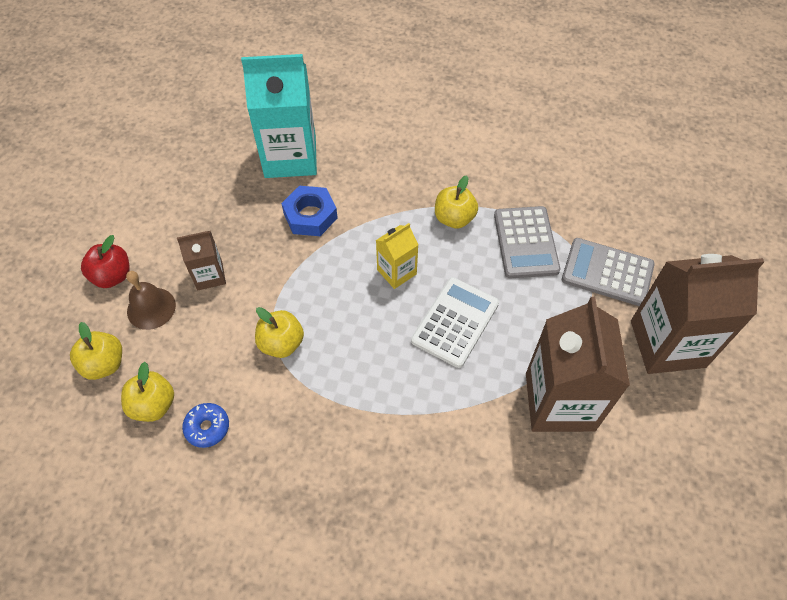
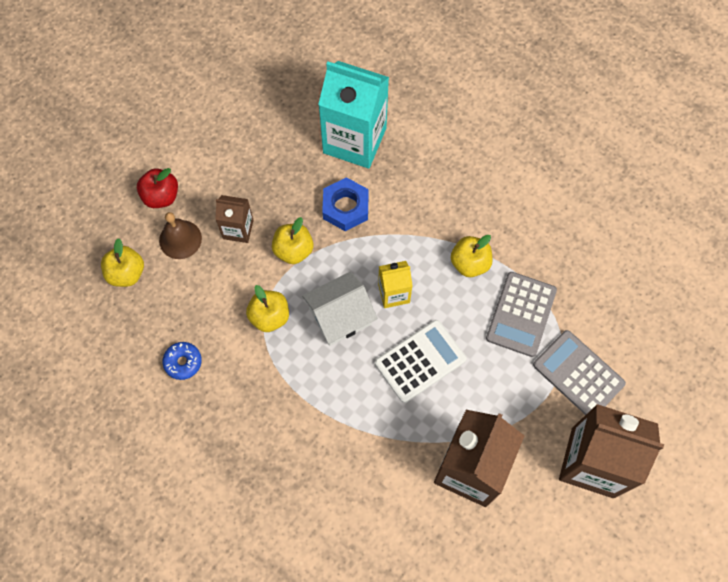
camera: 25 degrees right, 10 degrees up
(153, 405) = (150, 325): yellow apple -> yellow apple (293, 250)
(354, 314) = (340, 316): none -> white house

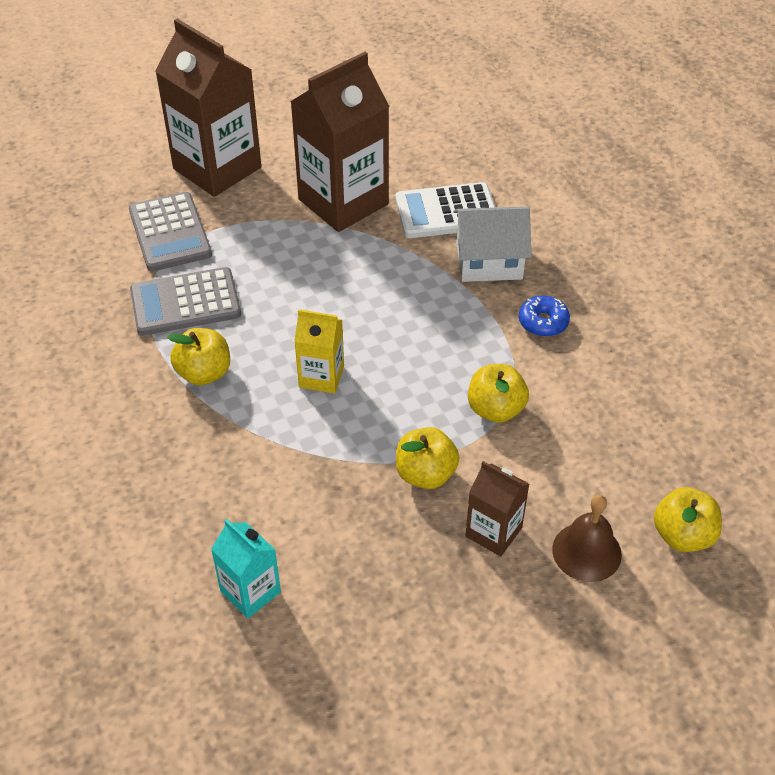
camera: 155 degrees left, 20 degrees down
(161, 196) = (597, 628): red apple -> none
(183, 362) = (630, 401): blue donut -> blue donut (543, 322)
(340, 316) = (404, 377): white house -> white house (489, 260)
(345, 207) = (322, 500): blue nut -> none
(354, 140) = (250, 591): turquoise carton -> turquoise carton, size x0.50
(420, 361) = (334, 302): white calculator -> white calculator (446, 212)
(521, 314) = (185, 303): grey calculator -> grey calculator turned 150 degrees counterclockwise

